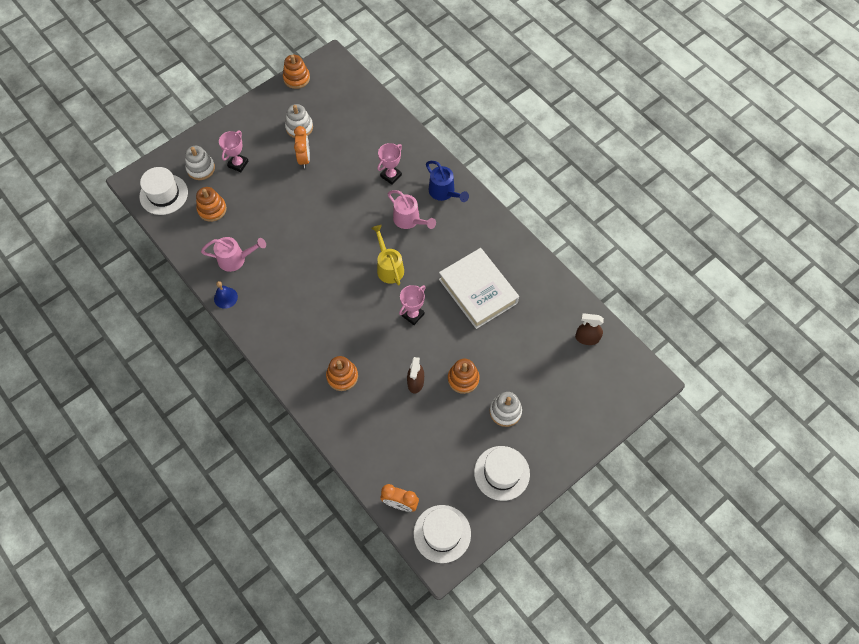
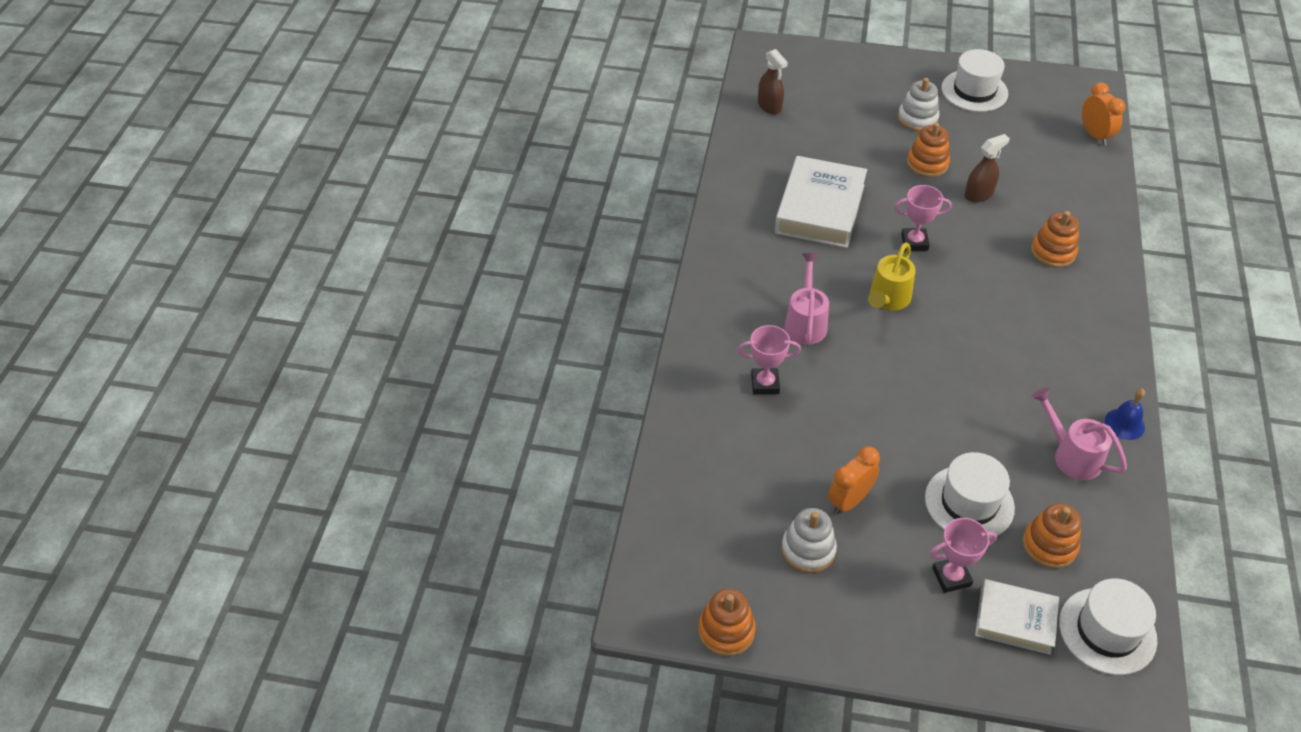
camera: 130 degrees left, 15 degrees down
(201, 168) = (1015, 620): white stacking toy -> white book
(442, 533) = (1076, 96): white hat -> white hat (969, 502)
(444, 192) = (728, 315): blue watering can -> none

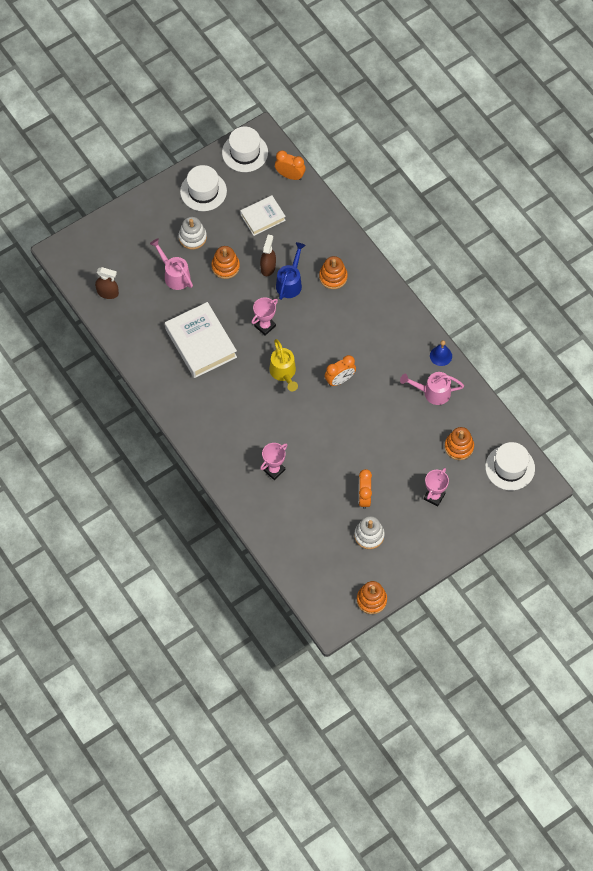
camera: 45 degrees left, 15 degrees up
(805, 322) = (259, 419): pink watering can -> pink watering can (174, 275)
(953, 354) = (340, 380): none -> orange clock
(969, 502) = (412, 454): white hat -> white hat (245, 152)
(991, 224) = (290, 282): none -> blue watering can
(1015, 620) = (473, 494): white book -> white book (263, 217)

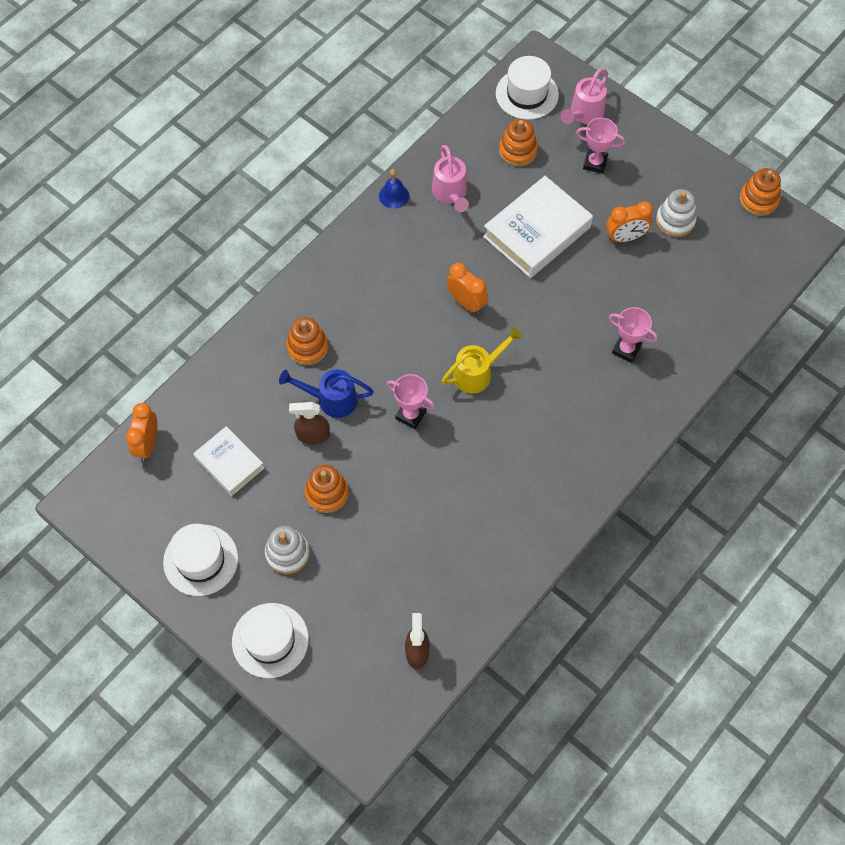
camera: 105 degrees left, 0 degrees up
(174, 275) = (360, 561): pink watering can -> pink watering can (584, 114)
(201, 343) = (463, 492): white book -> white book (537, 232)
(245, 152) = (117, 518): white hat -> white hat (270, 640)

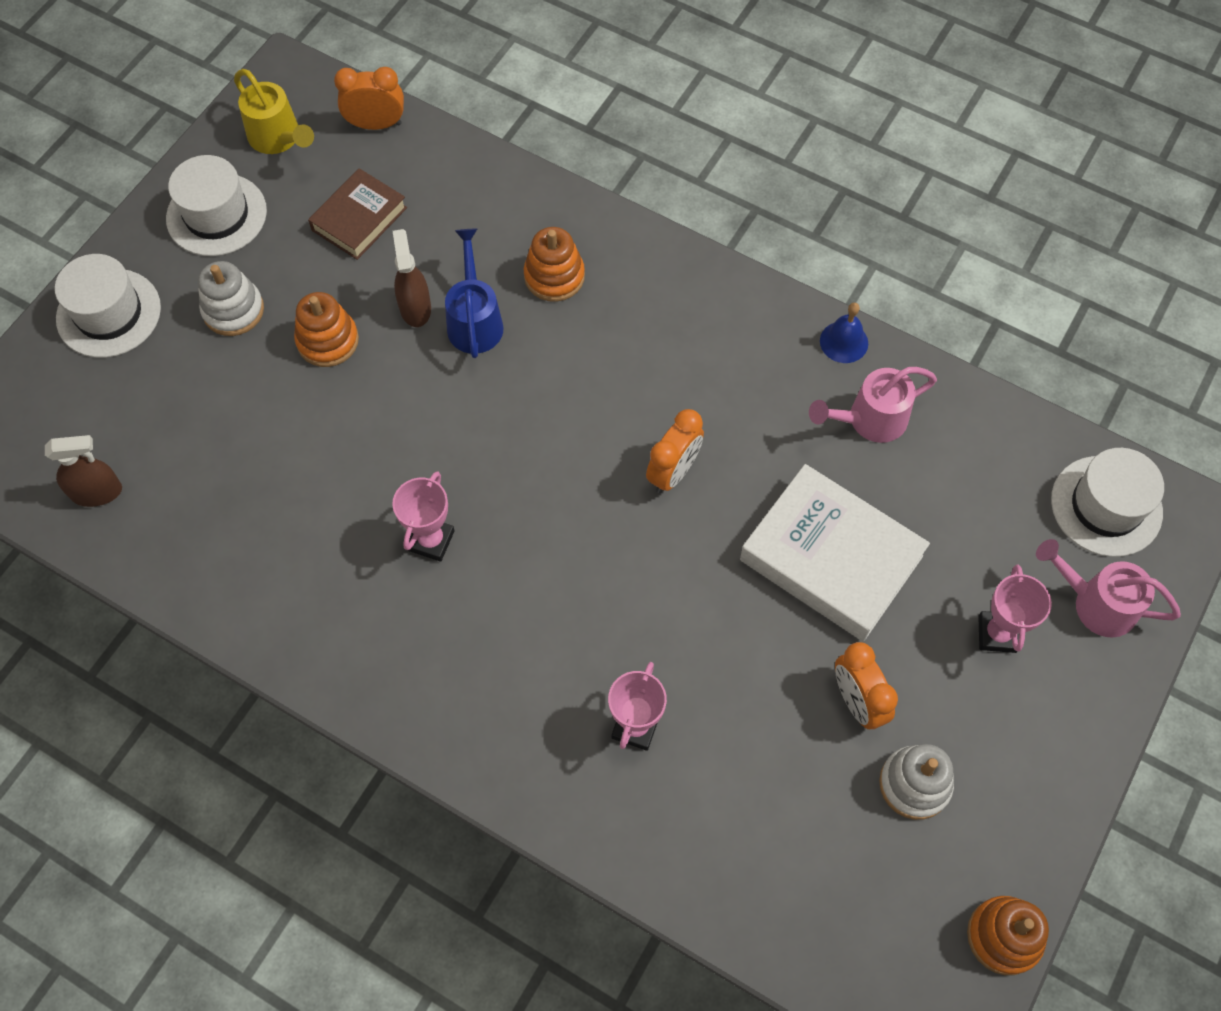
camera: 80 degrees right, 0 degrees up
(229, 463) = (359, 219): white book -> brown book
(411, 415) = (465, 426): pink trophy -> pink trophy (431, 540)
(477, 373) = (551, 506): yellow watering can -> yellow watering can (278, 138)
(518, 151) = (984, 507): orange stacking toy -> none

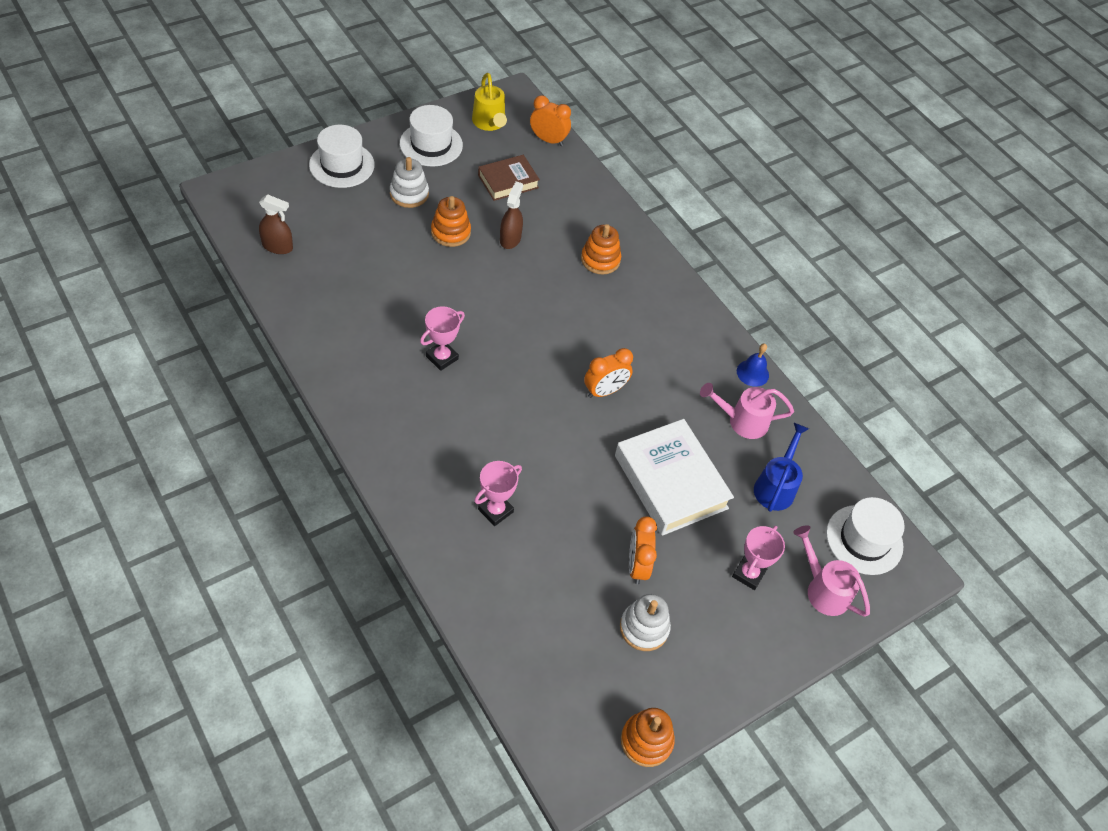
camera: 20 degrees right, 10 degrees down
(474, 320) = (540, 260): blue watering can -> blue watering can (776, 486)

